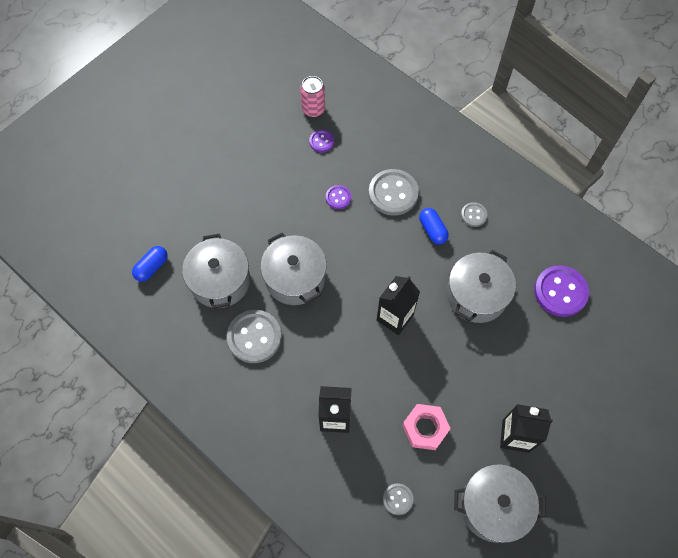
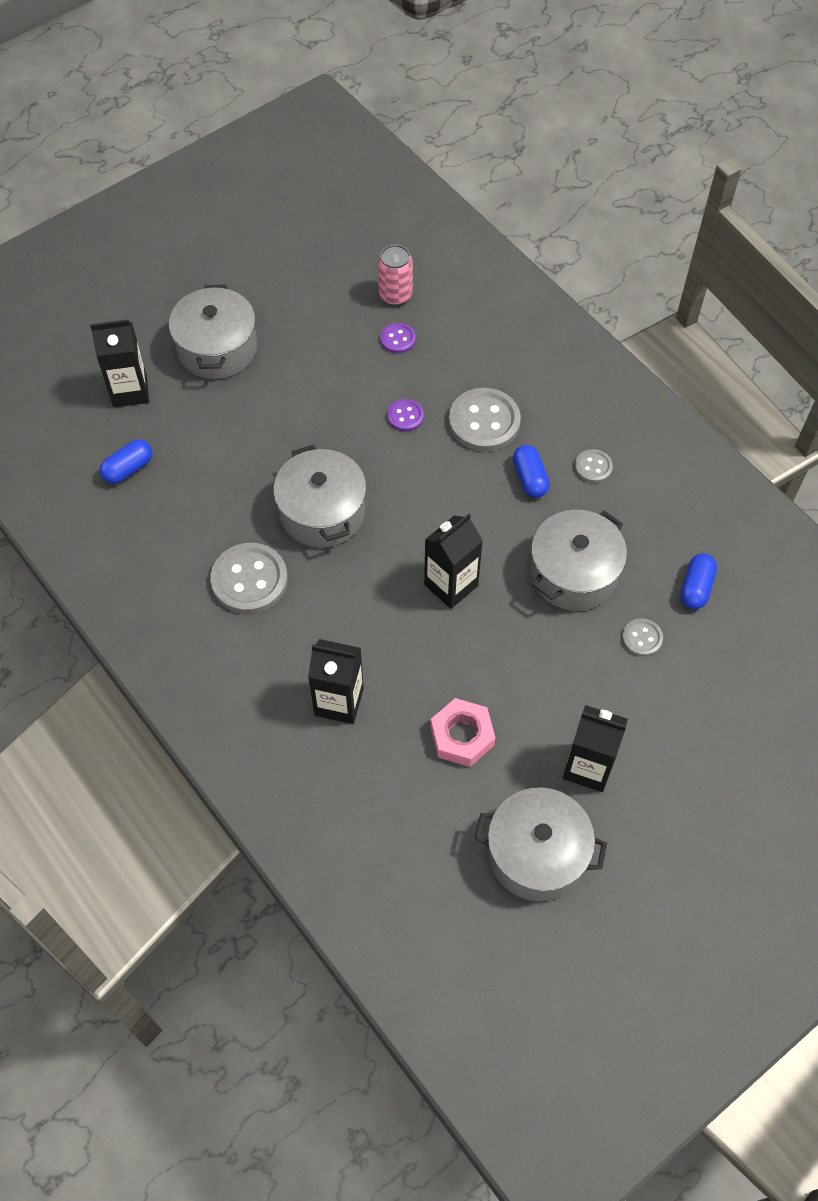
camera: 10 degrees right, 5 degrees down
(141, 208) = (130, 391): none -> black carton
(220, 280) = (218, 500): grey pot -> grey pot (217, 348)
(397, 499) = (403, 821): grey button -> grey button (642, 638)
(560, 292) = (696, 588): purple button -> blue capsule

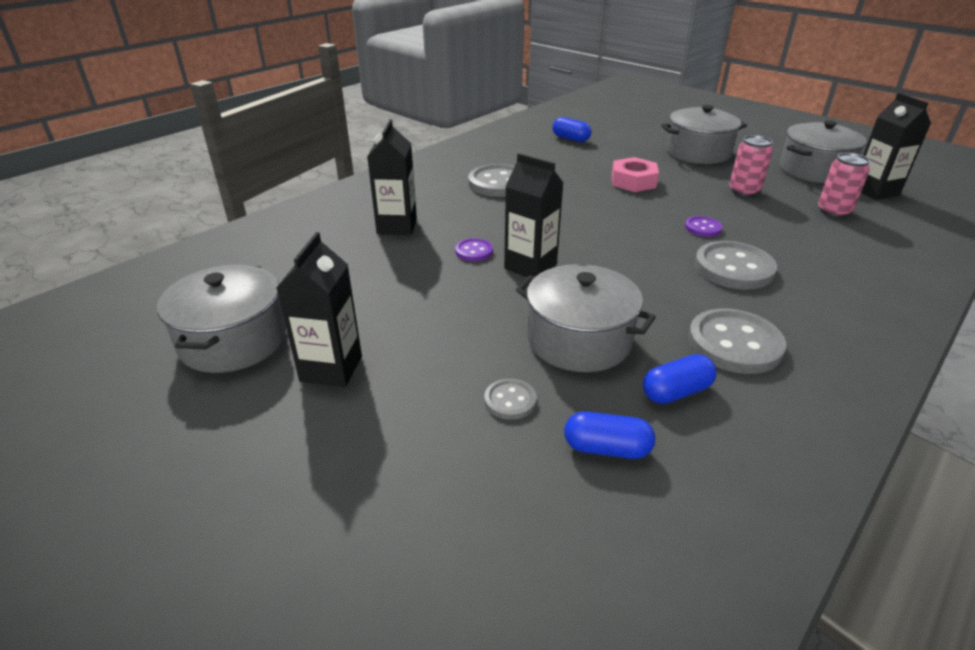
camera: 80 degrees right, 25 degrees down
(130, 391) = (634, 132): black carton -> black carton (875, 191)
(322, 512) = (575, 203): grey pot -> grey pot (814, 170)
(332, 348) = (744, 191): none -> pink can
(398, 339) = (785, 217): purple button -> purple button (474, 251)
(462, 736) = (367, 286): pink nut -> pink nut (633, 181)
(530, 478) = (685, 301): blue capsule -> blue capsule (676, 392)
(593, 467) = (734, 344): grey button -> grey button, size x1.94

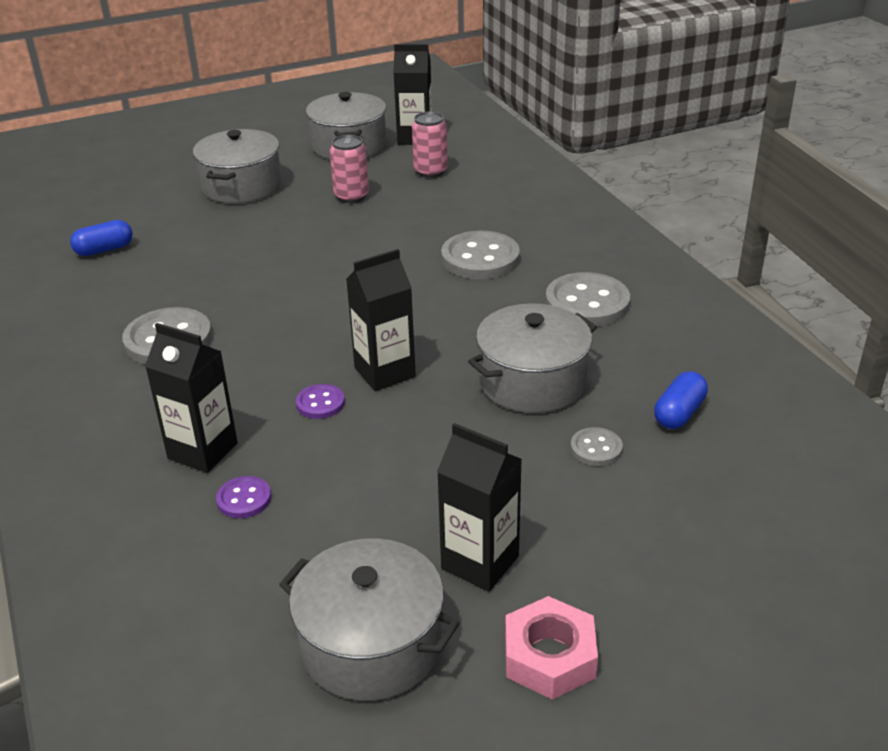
camera: 65 degrees left, 0 degrees up
(633, 181) = (265, 248): pink nut -> pink nut (549, 656)
(676, 392) = (630, 355): blue capsule -> none
(703, 228) = (399, 246): purple button -> purple button (244, 499)

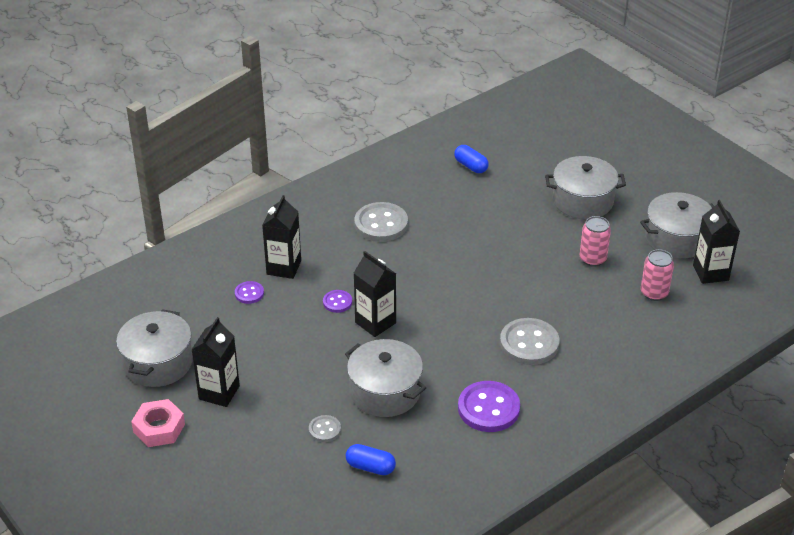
camera: 75 degrees right, 5 degrees up
(587, 303) = (488, 408): grey button -> purple button

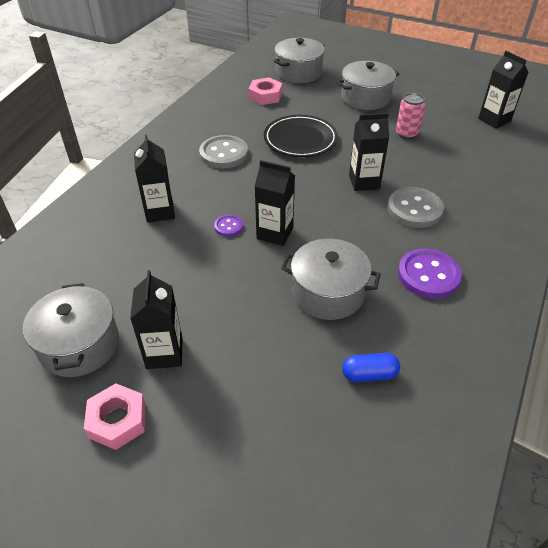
camera: 25 degrees left, 5 degrees up
(249, 293) = (140, 244): purple button -> none
(324, 429) = (297, 352): grey button -> none
(471, 166) = (265, 96): blue capsule -> pink nut
(471, 231) = (300, 139): none -> black plate
(501, 299) = (364, 182): none -> black carton
(654, 293) = (470, 144): pink can -> none
(676, 239) = (451, 105): grey pot -> grey pot (298, 72)

